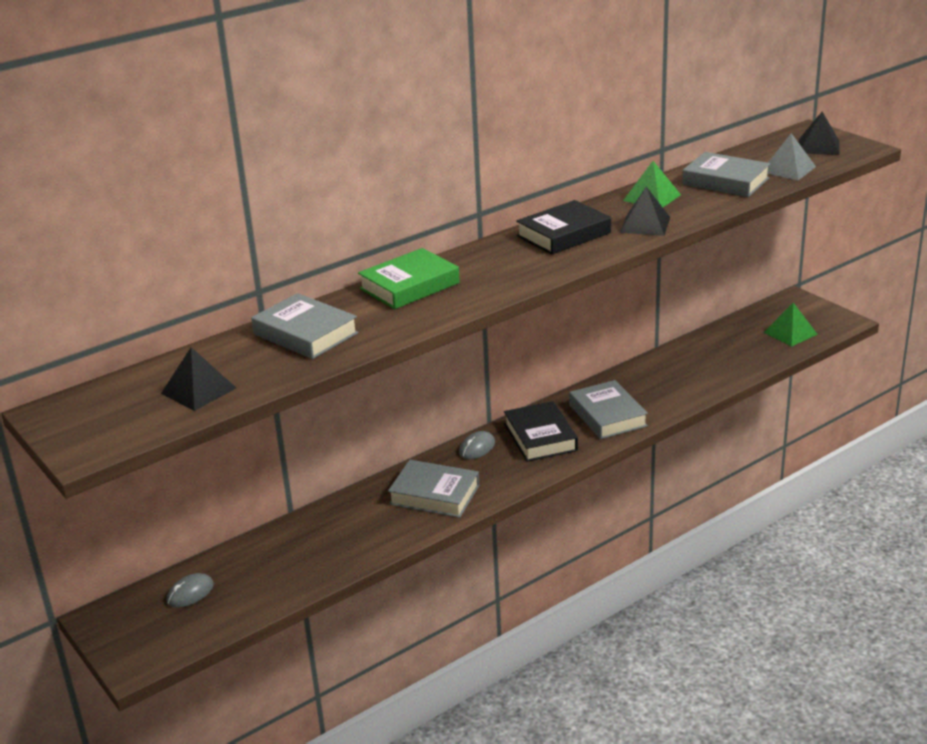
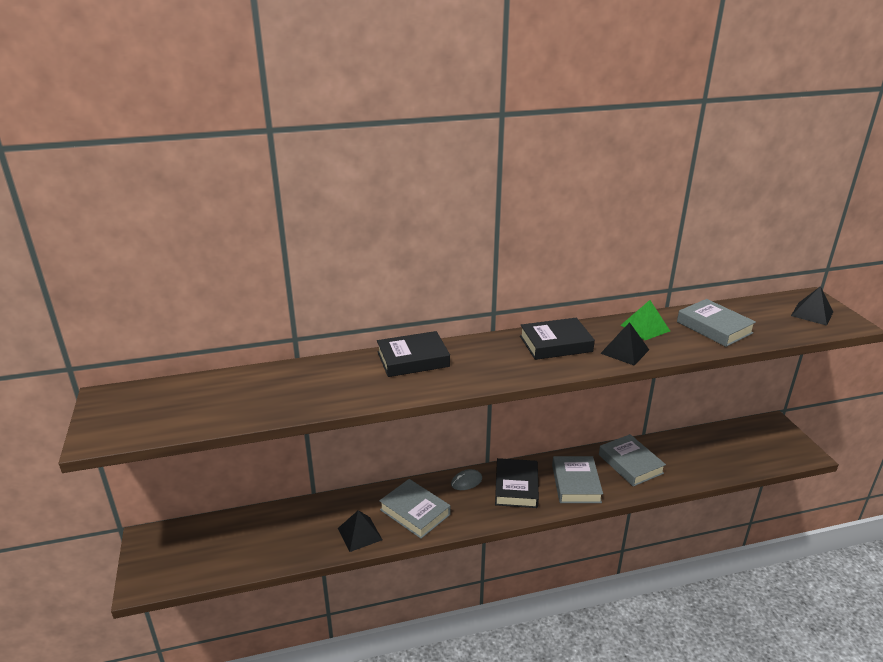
camera: 20 degrees right, 0 degrees up
(190, 593) = (211, 538): grey mouse -> none
(198, 390) = (206, 409): black pyramid -> black pyramid (360, 534)
(305, 333) = (313, 380): grey book -> grey book (630, 464)
(409, 286) = (413, 359): green book -> black book
(788, 169) = (774, 329): grey pyramid -> none
(790, 333) = (757, 452): green pyramid -> none

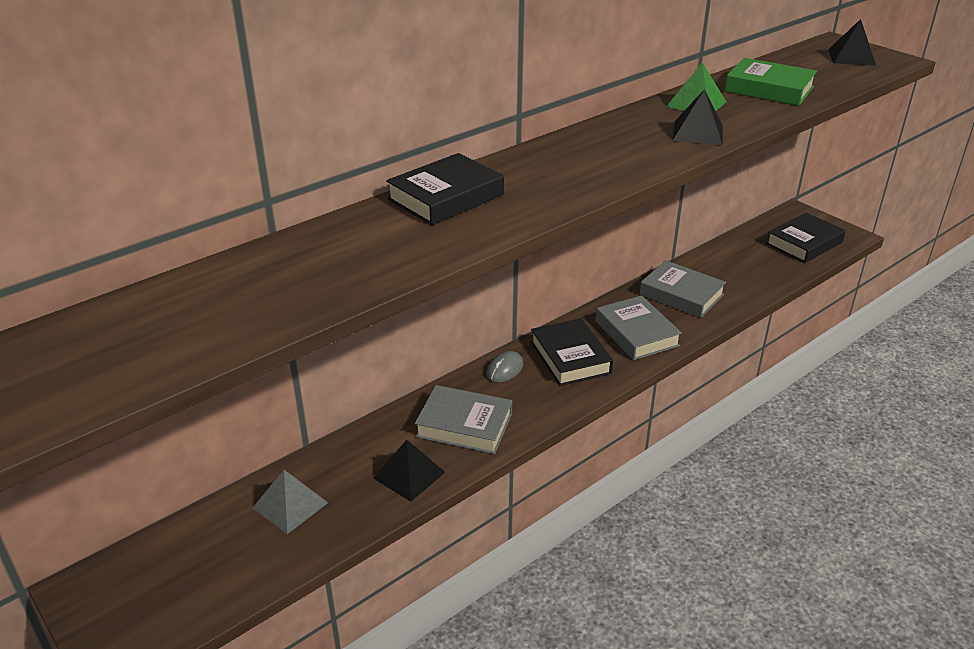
camera: 25 degrees left, 5 degrees up
(280, 528) = (290, 505): none -> grey pyramid
(555, 344) = (611, 141): black book -> black book (804, 243)
(714, 327) = (769, 89): grey book -> green book

